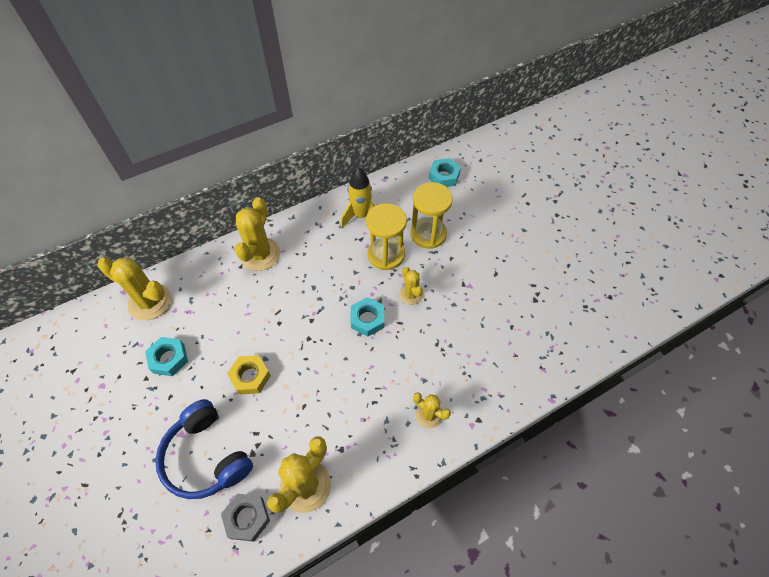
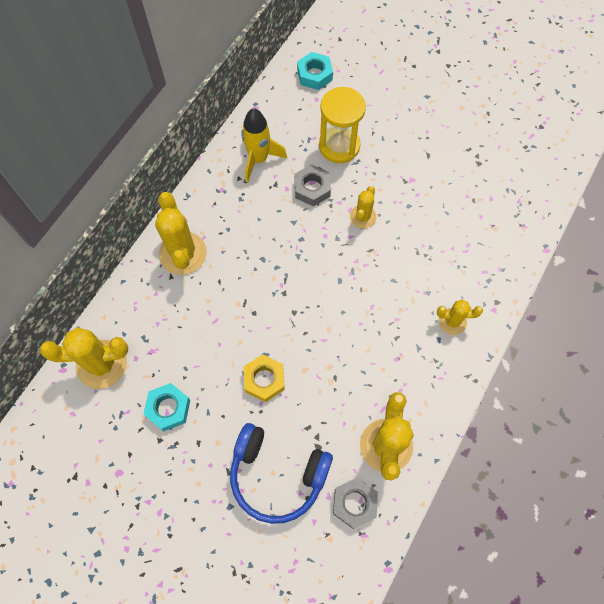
camera: 30 degrees left, 10 degrees up
(367, 319) = (338, 263): turquoise nut -> none
(386, 255) = (312, 188): yellow hourglass -> grey nut
(411, 294) = (363, 217): yellow cactus -> yellow cactus turned 75 degrees clockwise

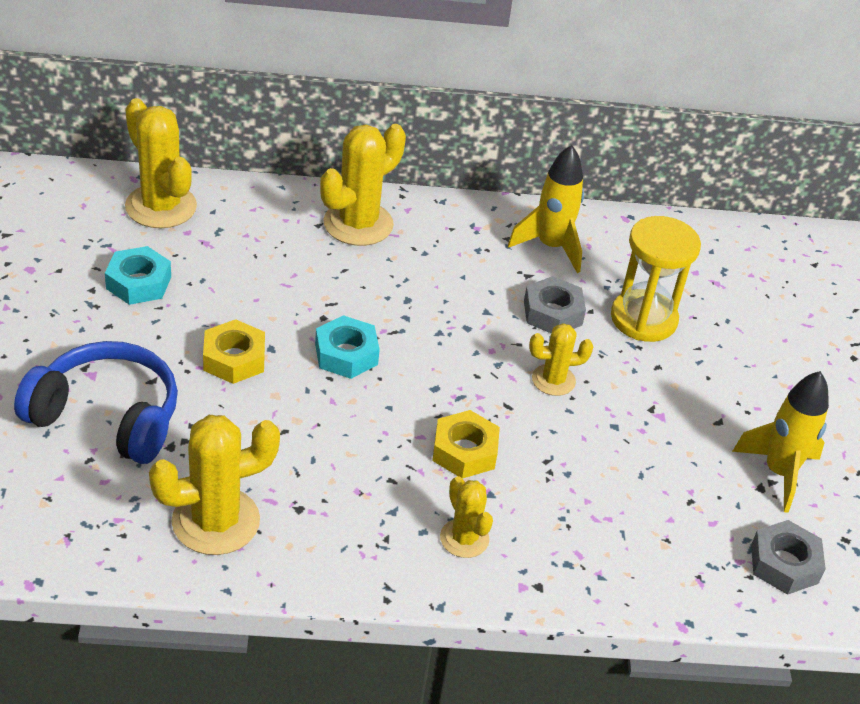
camera: 55 degrees right, 25 degrees down
(277, 474) = (107, 417): blue headphones -> blue headphones turned 120 degrees clockwise
(314, 75) = (731, 257): turquoise nut -> turquoise nut (346, 354)
(354, 503) = (109, 513): grey nut -> grey nut (784, 564)
(393, 289) = (464, 451): none -> yellow nut
(473, 149) = (779, 473): none -> yellow rocket

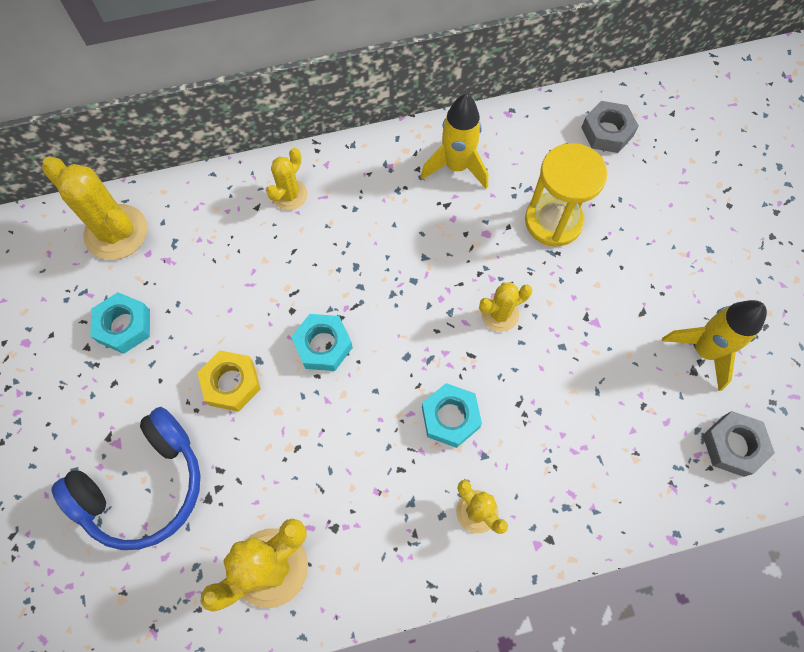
camera: 10 degrees left, 25 degrees up
(107, 417) = (144, 486): blue headphones -> blue headphones turned 135 degrees clockwise
(358, 224) = (290, 195): yellow cactus -> yellow cactus, size x0.57
(464, 451) = (450, 417): yellow nut -> turquoise nut
(552, 313) = (478, 240): grey nut -> grey nut (607, 132)

